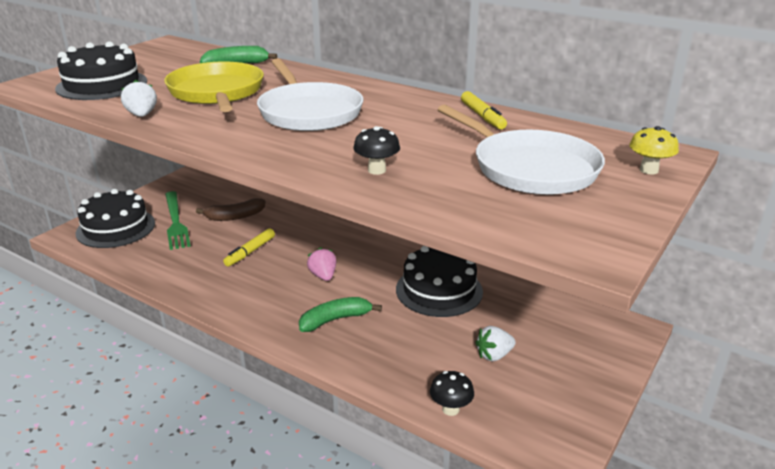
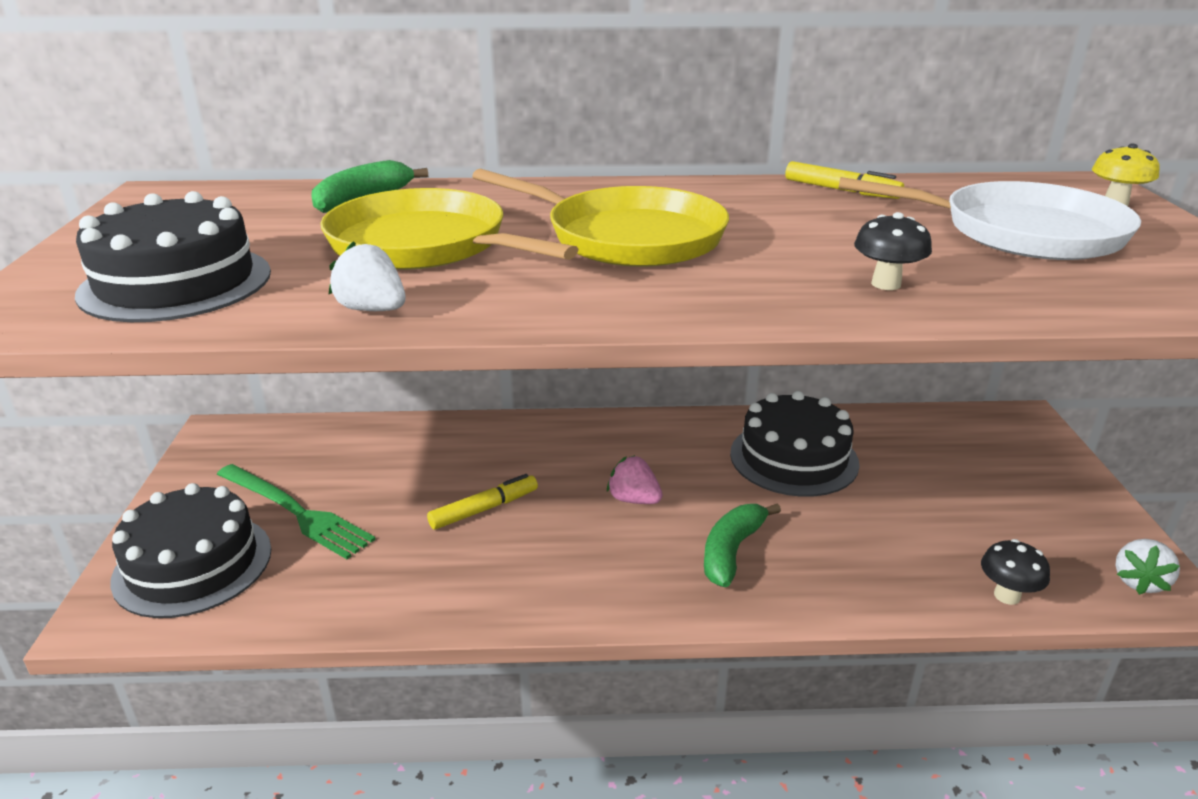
camera: 35 degrees left, 0 degrees up
(235, 216) = (387, 467): brown banana -> none
(250, 252) = (484, 509): yellow marker -> yellow marker turned 120 degrees counterclockwise
(309, 112) = (628, 237): white pan -> yellow pan
(494, 355) = (955, 509): white strawberry -> white strawberry (1139, 582)

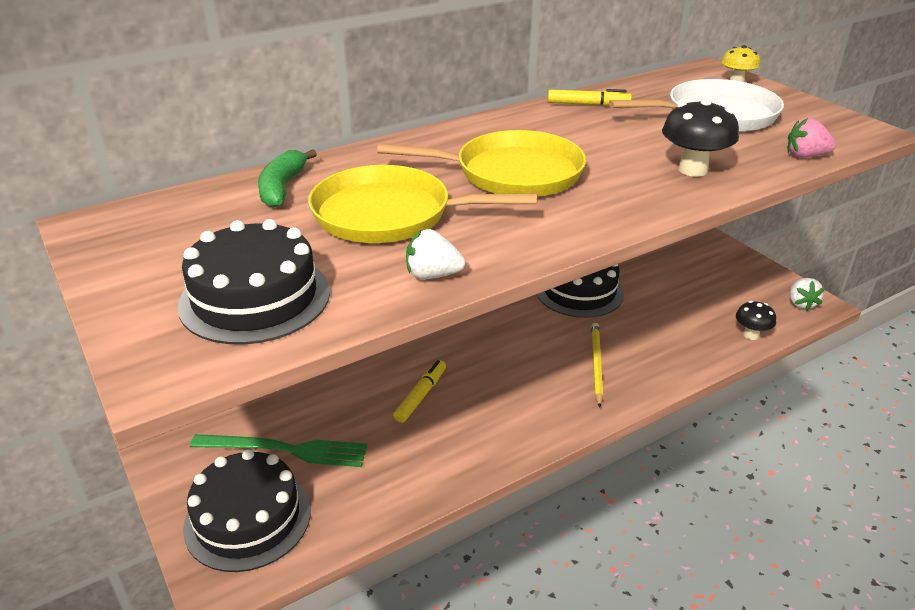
camera: 30 degrees left, 5 degrees up
(634, 499) = (510, 353): pink strawberry -> pink strawberry (805, 156)
(731, 551) = (596, 364): green banana -> yellow pencil
(886, 284) = (693, 170): black mushroom -> black mushroom, size x1.57

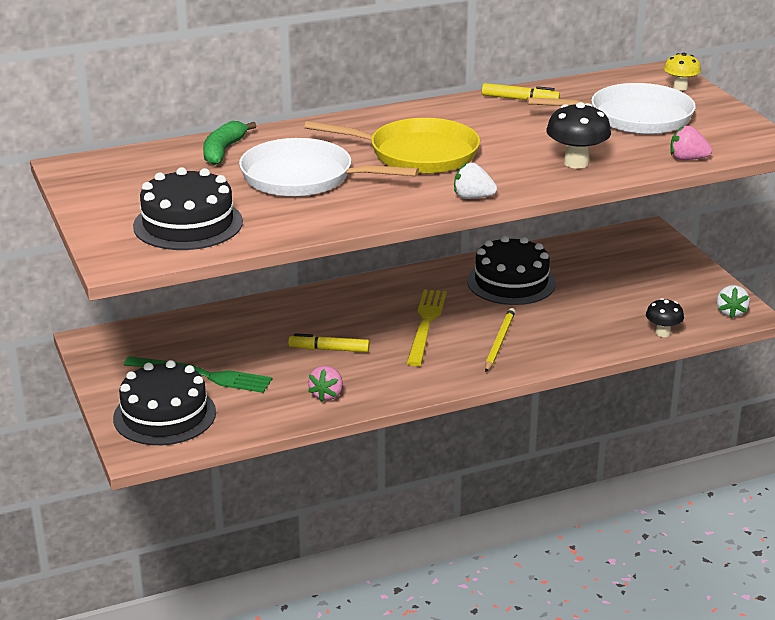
camera: 10 degrees right, 5 degrees down
(389, 215) = (303, 177): yellow pan -> white pan
(421, 395) = (329, 349): yellow marker -> yellow marker turned 120 degrees counterclockwise
(432, 275) = (321, 221): white strawberry -> white strawberry (472, 197)
(435, 461) = (327, 395): none -> pink strawberry
(513, 351) = (425, 324): none -> yellow fork

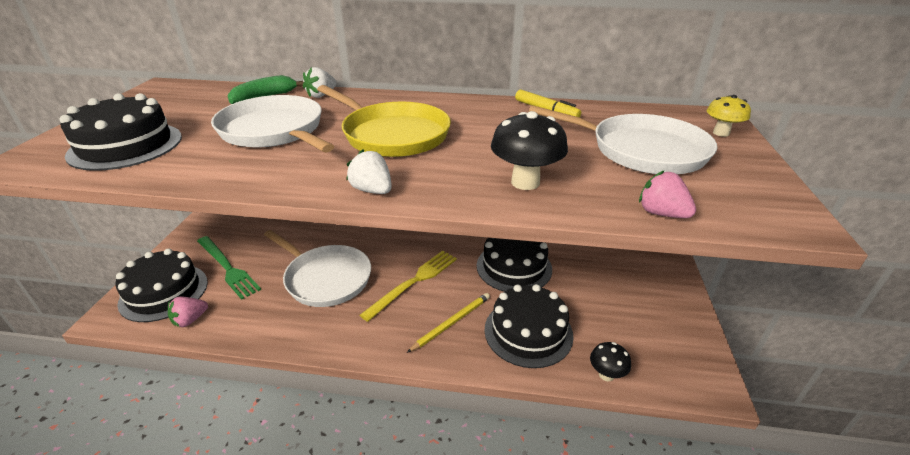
camera: 30 degrees right, 5 degrees up
(327, 395) = (276, 321): pink strawberry -> pink strawberry (190, 320)
(329, 349) = (326, 278): yellow marker -> white pan
(574, 326) = (528, 332): none -> black cake
(731, 312) = (696, 377): white strawberry -> white strawberry (321, 95)

